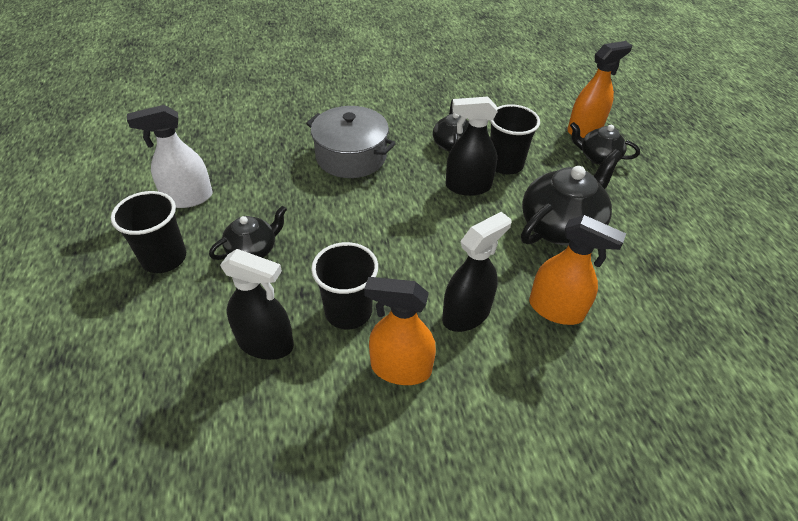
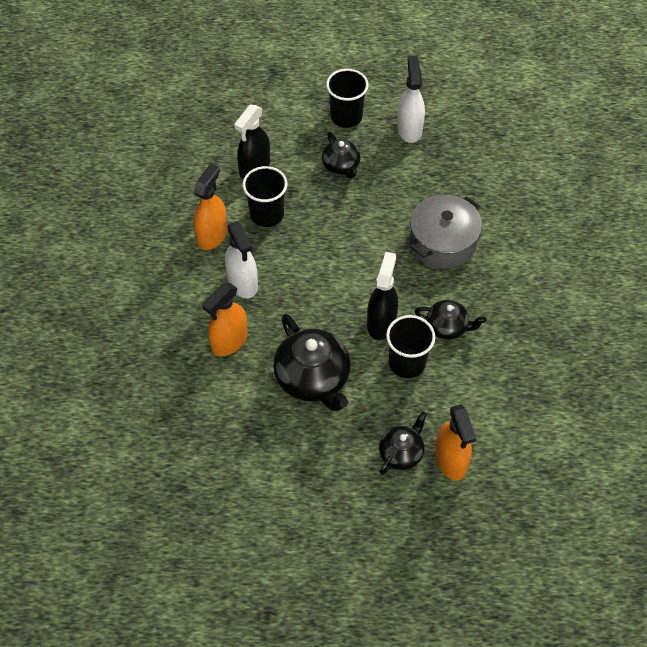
camera: 105 degrees right, 10 degrees up
(466, 314) = (243, 283): black spray bottle -> white spray bottle

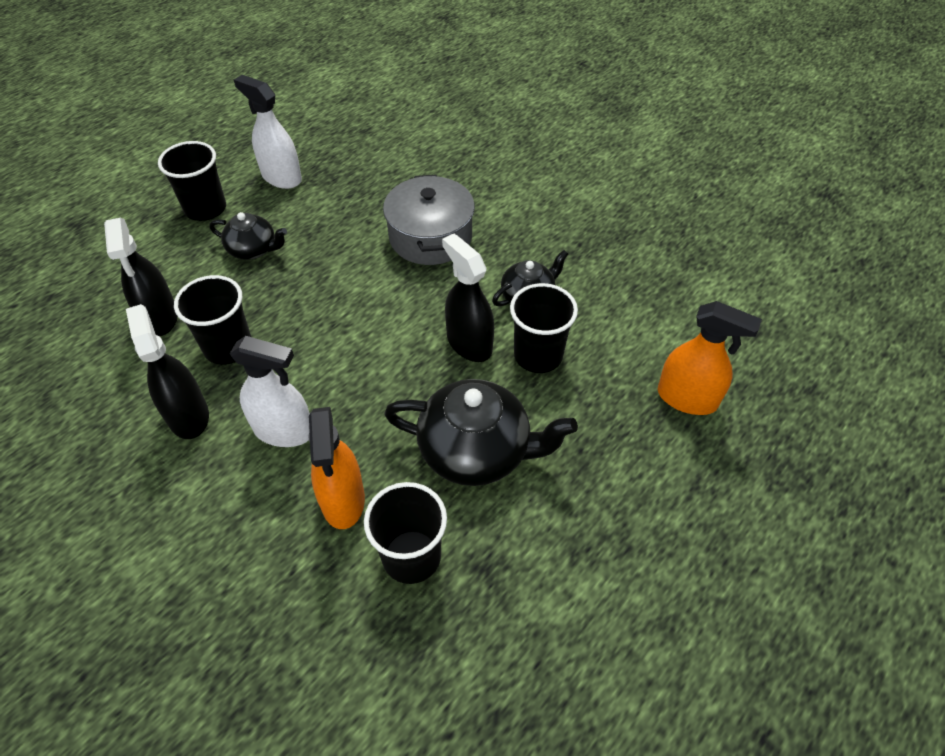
camera: 50 degrees left, 5 degrees down
(212, 235) = (188, 415): orange spray bottle -> black spray bottle
(227, 394) = (411, 556): none -> black cup
(401, 452) = (642, 434): black teapot -> none

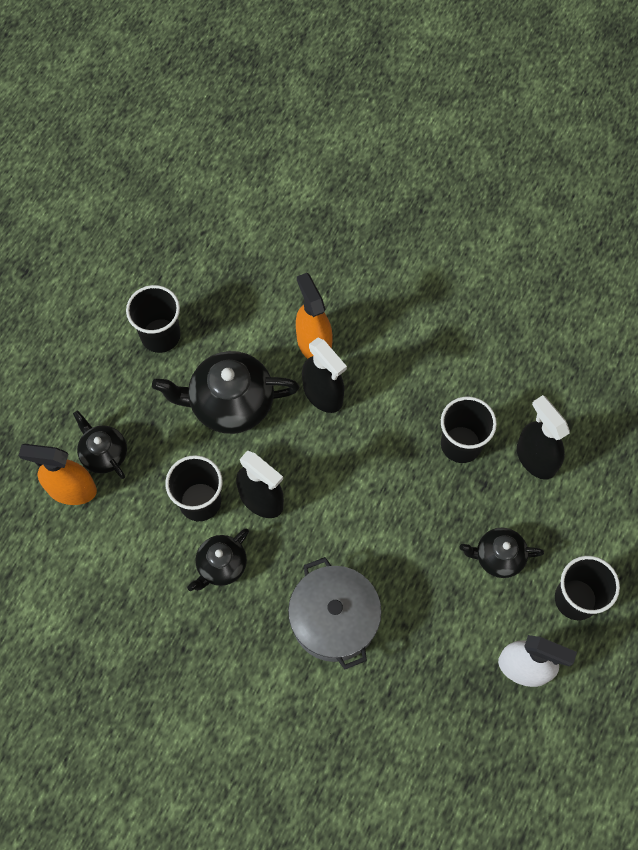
camera: 165 degrees right, 15 degrees up
(188, 415) = (457, 377): black spray bottle -> black spray bottle (323, 394)
(284, 430) = (379, 383): white spray bottle -> none
(411, 556) = (254, 319): black cup -> black cup (160, 335)
(646, 429) = (104, 453): none -> black teapot

